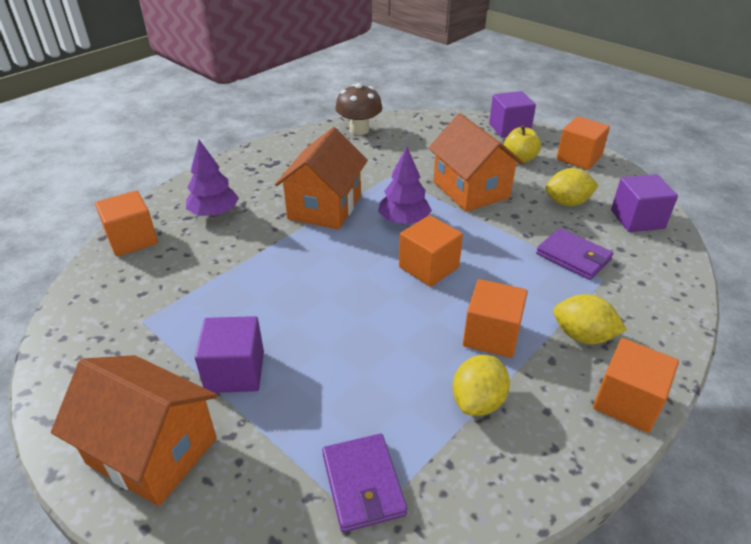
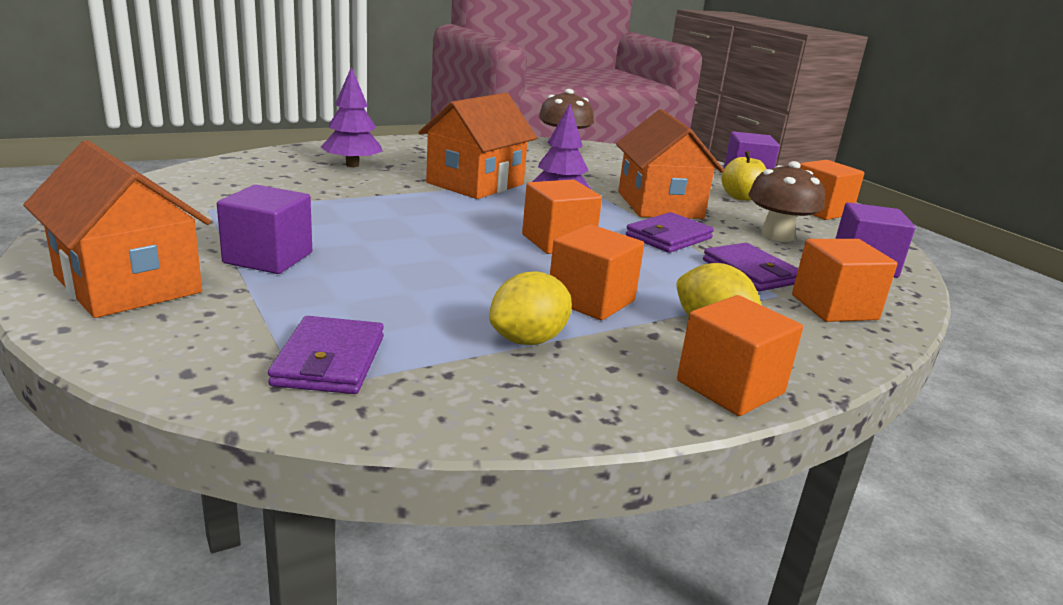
camera: 15 degrees right, 15 degrees down
(132, 239) = (252, 163): orange cube -> orange cube (834, 307)
(499, 232) = (668, 237): none -> purple wallet
(567, 202) = (777, 235): yellow lemon -> brown mushroom

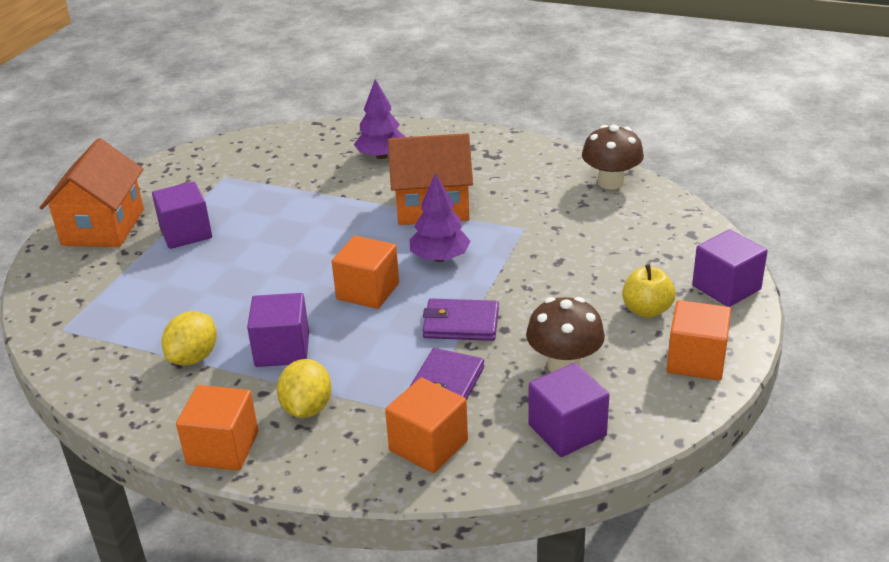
camera: 55 degrees right, 10 degrees up
(329, 361) = (95, 320): purple wallet -> none
(528, 340) = (194, 357): yellow lemon -> yellow lemon turned 75 degrees counterclockwise
(591, 300) = (282, 349): orange cube -> purple cube
(659, 205) = (536, 287): orange house -> none

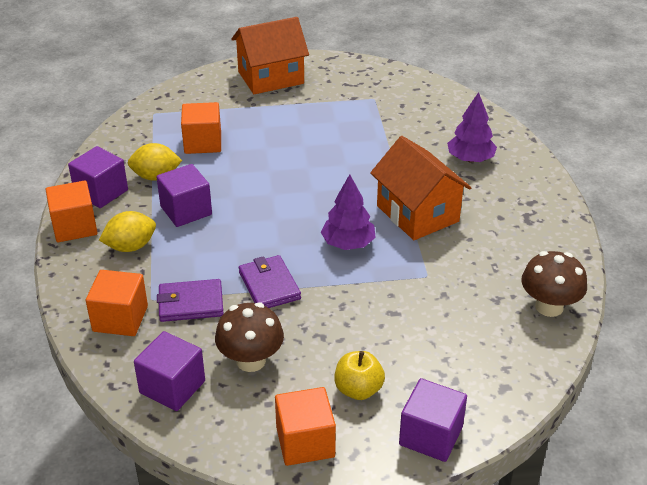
camera: 60 degrees right, 5 degrees up
(186, 233) = (289, 113): purple cube -> purple cube (101, 192)
(368, 291) = (278, 223): orange cube -> orange cube (203, 143)

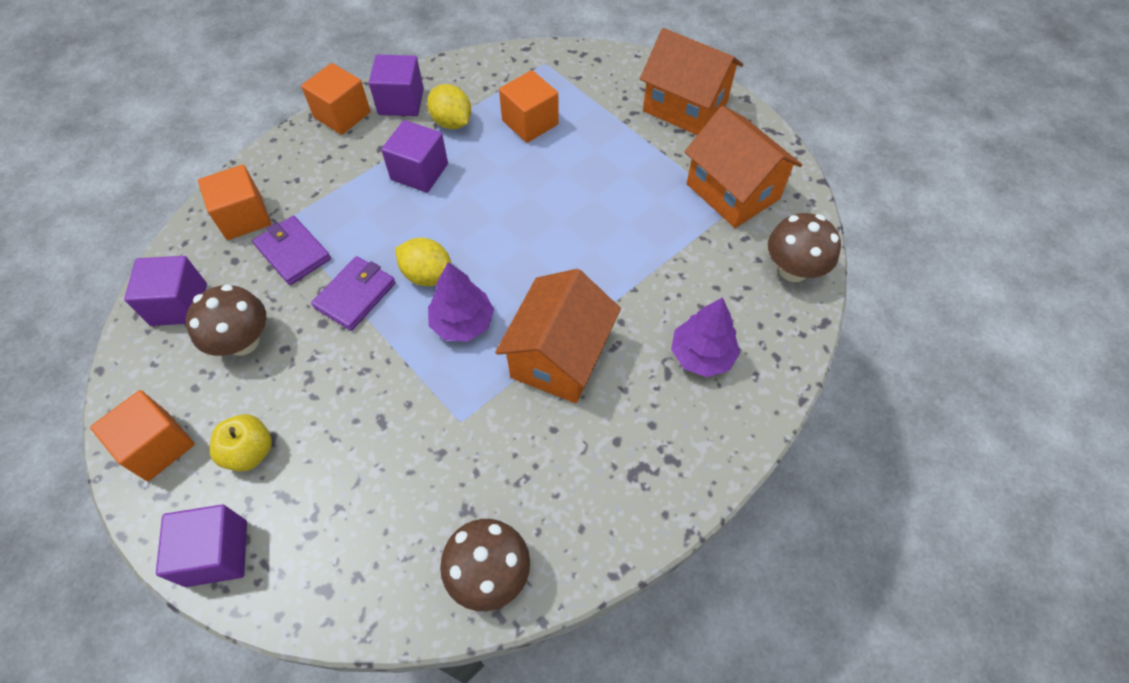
camera: 55 degrees right, 20 degrees up
(130, 247) = (341, 166): yellow lemon -> yellow lemon (427, 275)
(361, 93) = (732, 191): none -> orange house
(443, 100) = (793, 269): none -> brown mushroom

